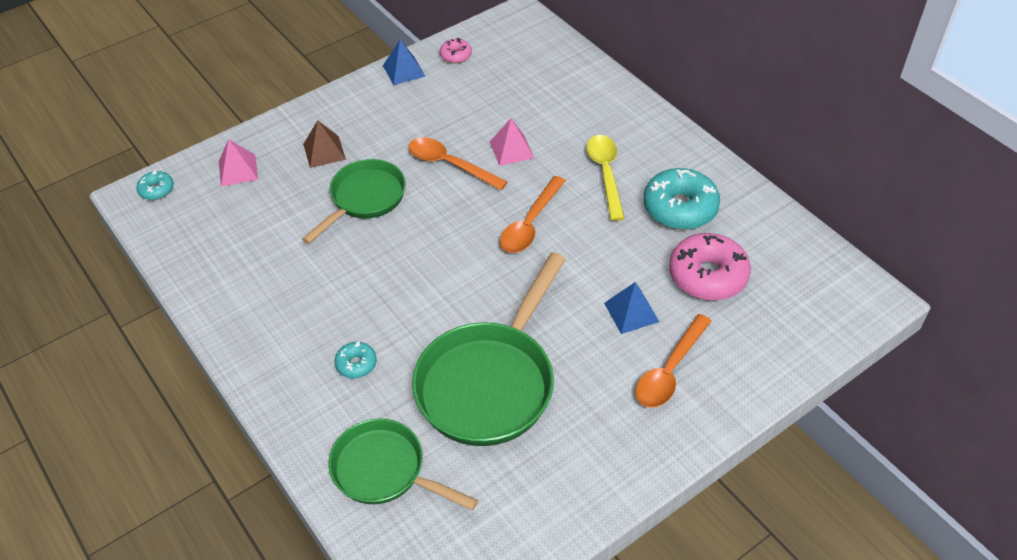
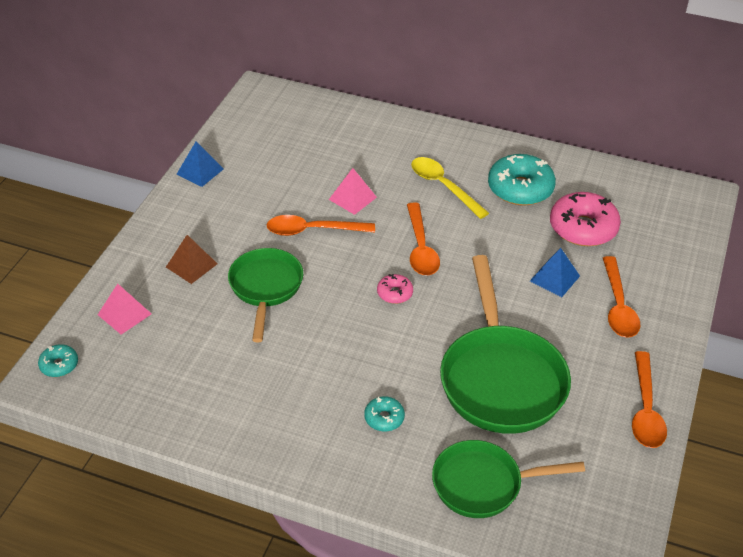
camera: 35 degrees left, 5 degrees down
(456, 55) = (235, 142): pink donut -> pink donut (395, 293)
(600, 486) = (645, 409): none -> orange spoon

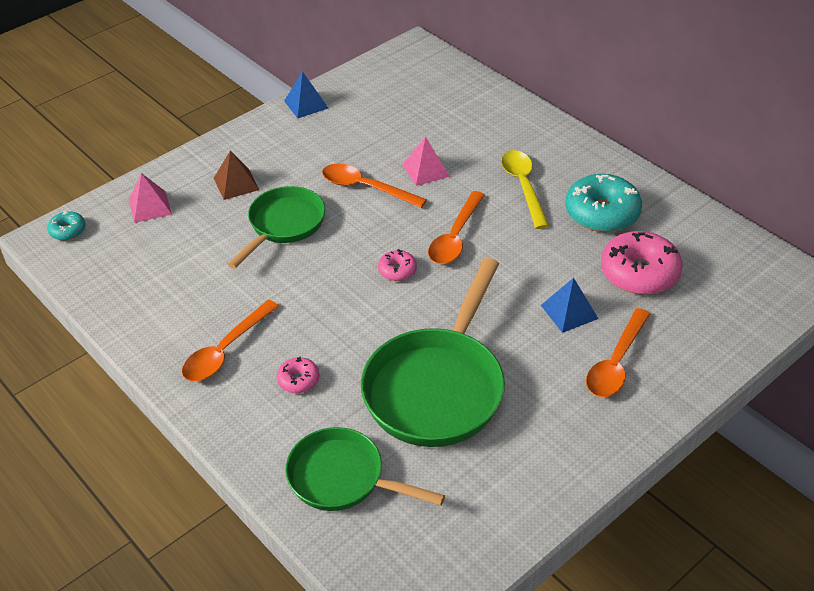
camera: 30 degrees right, 0 degrees up
(384, 418) = (298, 380): turquoise donut -> pink donut
(645, 409) = (563, 475): orange spoon -> orange spoon (226, 350)

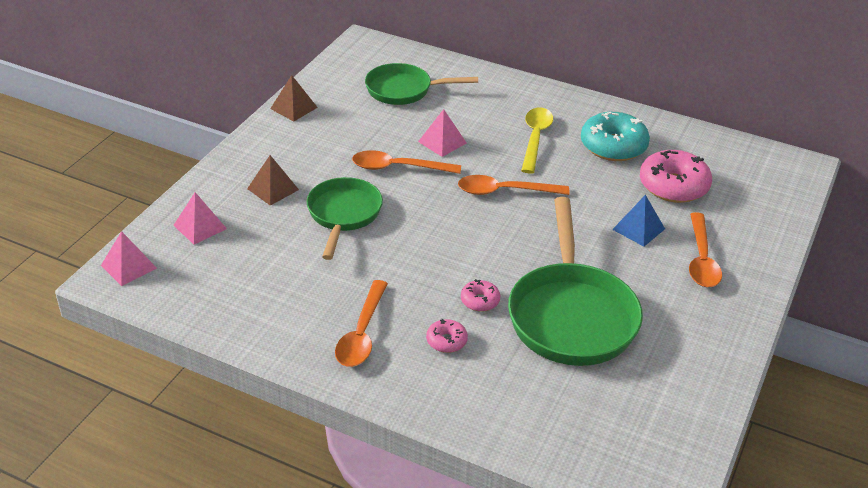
camera: 25 degrees left, 5 degrees down
(68, 230) = (128, 266): turquoise donut -> pink pyramid
(306, 104) = (293, 108): blue pyramid -> brown pyramid
(343, 478) = (541, 410): green pan -> green pan (404, 90)
(397, 270) = (473, 229): pink donut -> pink donut (480, 301)
(455, 237) = (504, 191): orange spoon -> orange spoon turned 90 degrees clockwise
(523, 186) = (535, 138): yellow spoon -> yellow spoon turned 45 degrees clockwise

